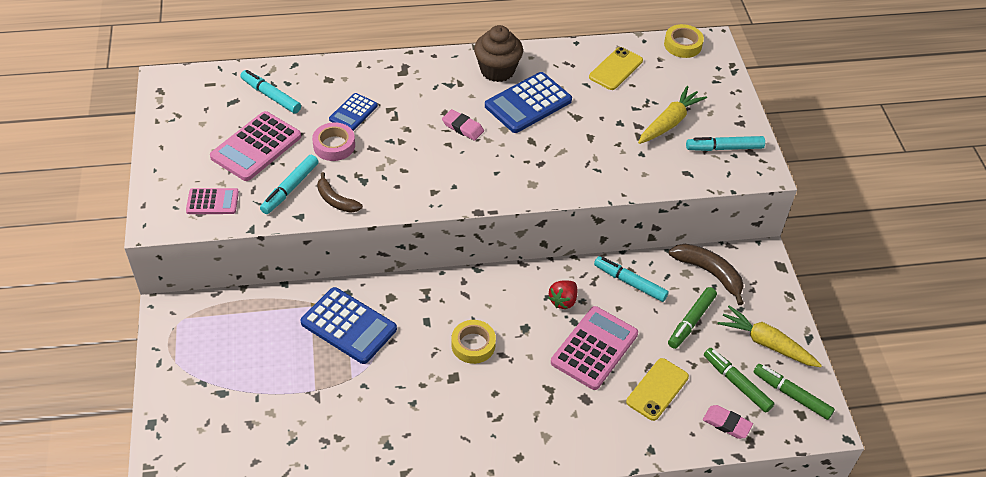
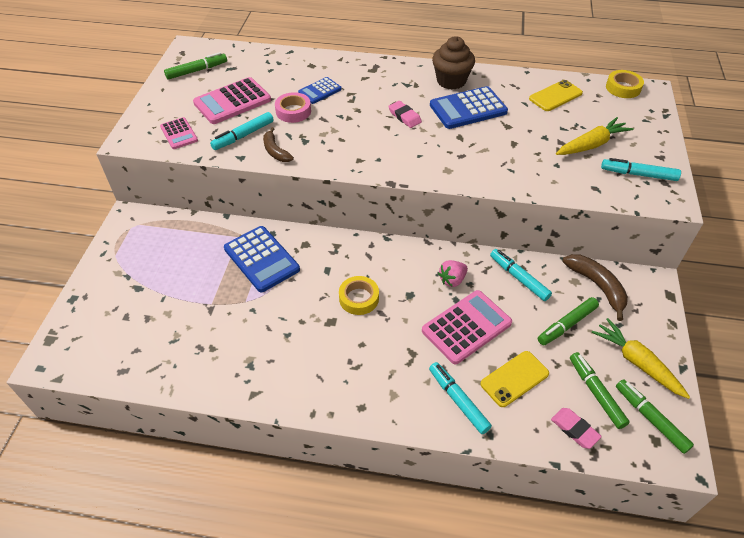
camera: 20 degrees right, 0 degrees up
(192, 113) = (197, 71): none -> green marker
(212, 202) = (179, 134): pink calculator -> pink calculator turned 45 degrees clockwise
(271, 96) = (261, 69): turquoise marker -> turquoise marker (458, 400)
(563, 301) = (452, 280): red strawberry -> pink strawberry

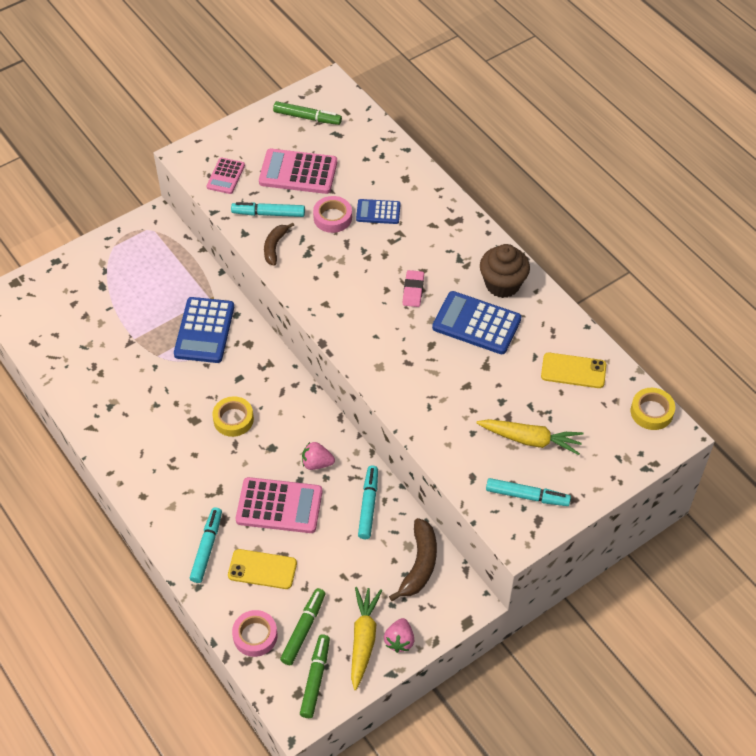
camera: 45 degrees right, 5 degrees up
(566, 325) = (352, 569): green marker -> none
(574, 429) = (255, 636): pink eraser -> pink tape
(638, 174) = (527, 496): turquoise marker -> turquoise marker turned 135 degrees clockwise
(656, 342) = (399, 641): none -> pink strawberry

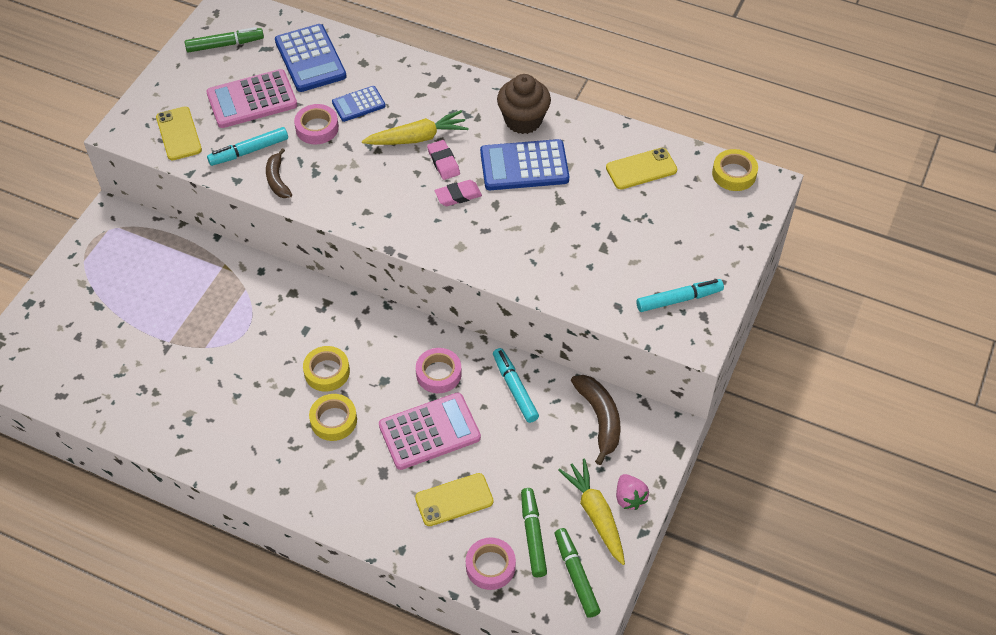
camera: 30 degrees left, 0 degrees up
(204, 330) = (238, 301): blue calculator -> blue calculator (310, 59)
(207, 548) = (385, 508): turquoise marker -> none
(213, 460) = (333, 420): none -> yellow tape
(225, 176) = (179, 134): pink calculator -> yellow phone
(317, 463) = (438, 374): pink strawberry -> pink tape
(406, 324) = (458, 195): none -> pink eraser
(531, 440) = (647, 247): yellow carrot -> yellow carrot (417, 138)

